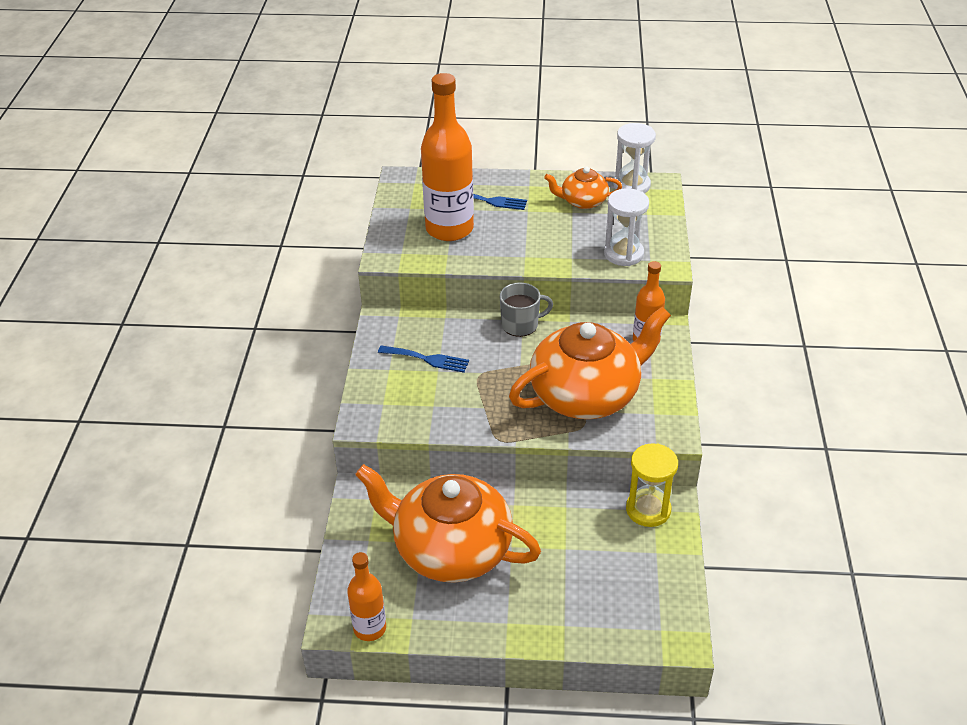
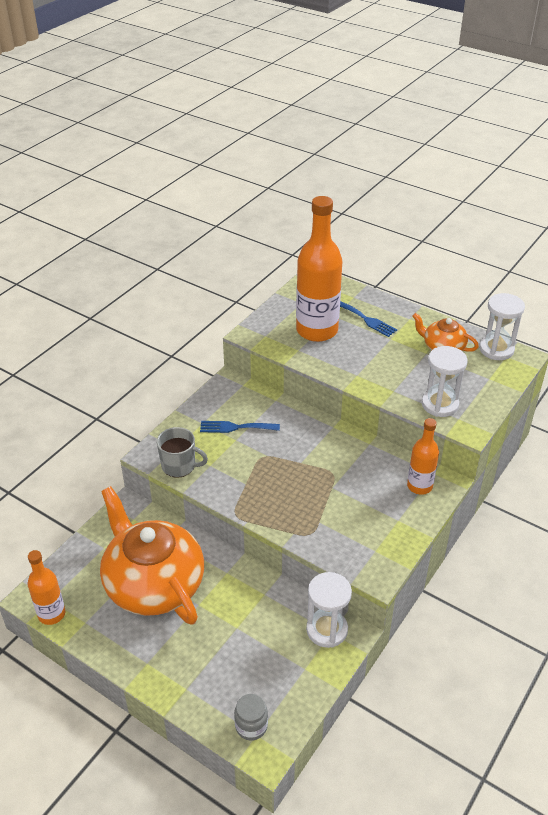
camera: 30 degrees right, 0 degrees up
(427, 359) = (235, 427): blue fork -> blue fork turned 135 degrees clockwise
(521, 325) = (328, 430): grey mug -> grey mug (179, 466)
(586, 394) = (333, 509): orange teapot -> none
(648, 510) = (327, 630): yellow hourglass -> white hourglass
(650, 625) = (251, 726): none -> grey jar

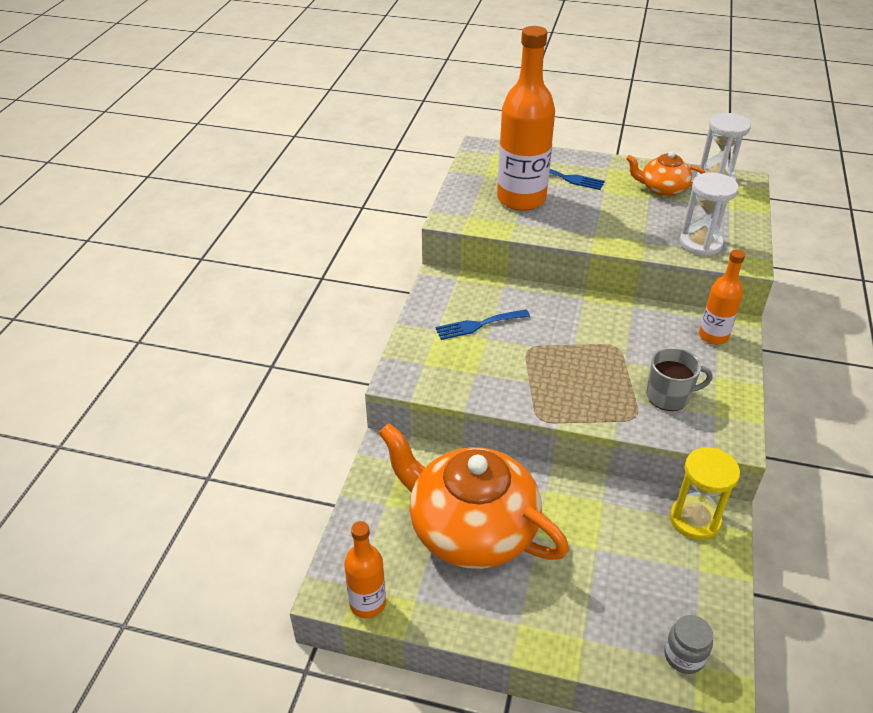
camera: 20 degrees left, 0 degrees up
(179, 466) = (441, 382): grey mug -> grey mug (669, 396)
(327, 630) = (694, 519): white hourglass -> yellow hourglass

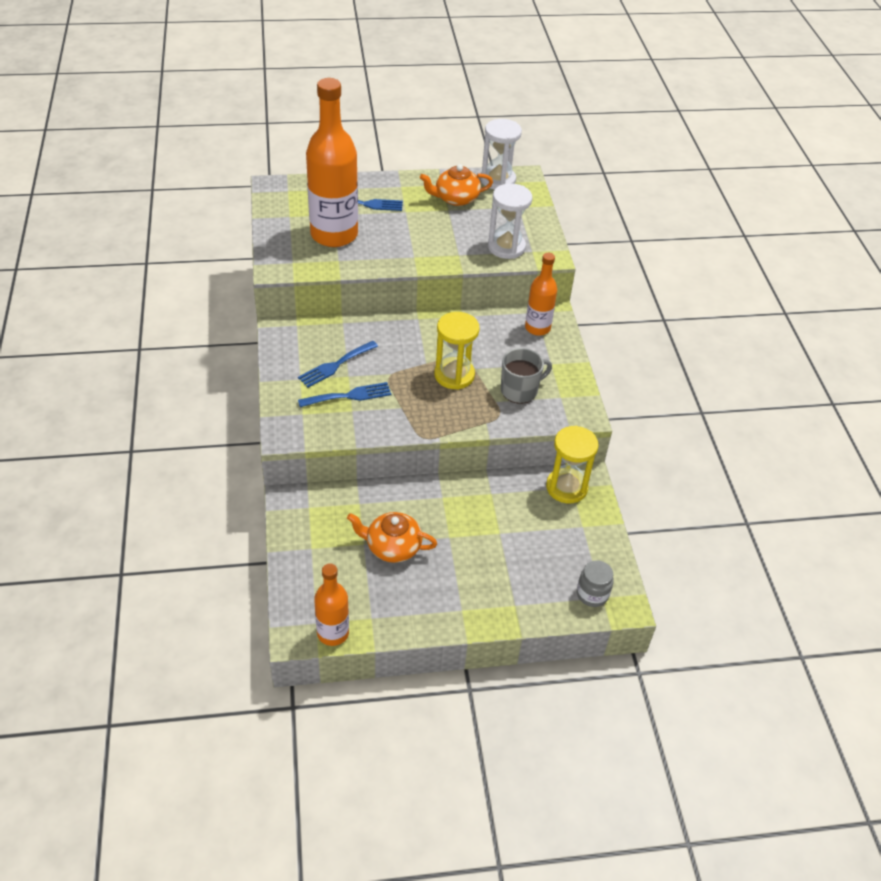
camera: 25 degrees left, 5 degrees up
(470, 528) = (392, 547): orange teapot -> orange teapot, size x0.49
(479, 357) = (349, 396): none -> blue fork
(600, 363) = (454, 375): none -> yellow hourglass

